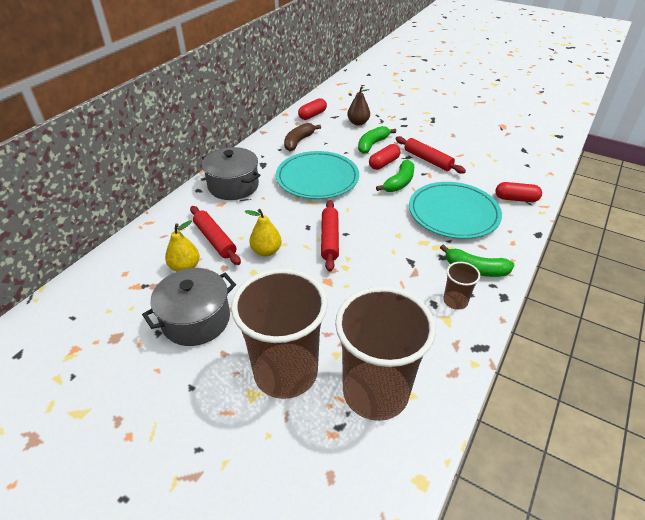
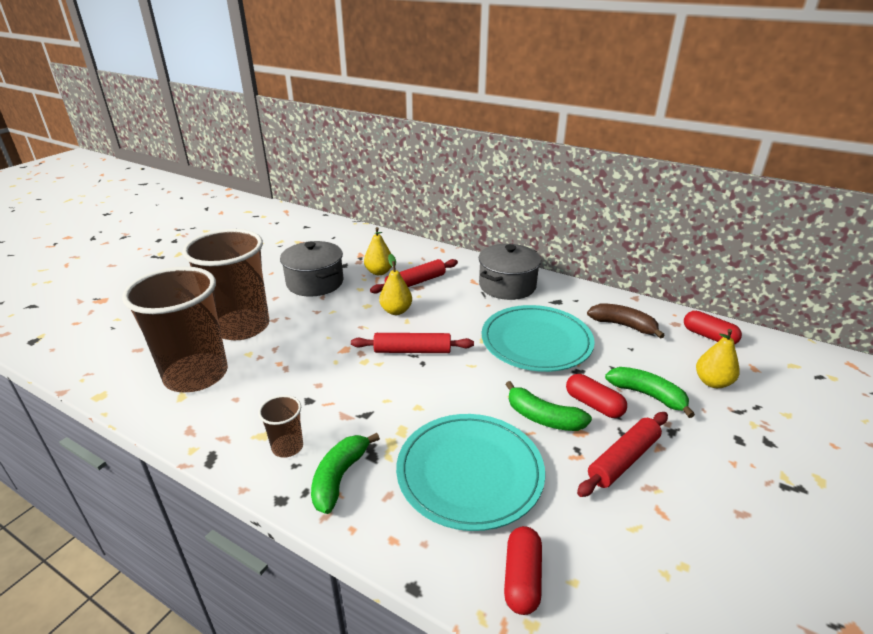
camera: 90 degrees right, 10 degrees down
(358, 123) = (712, 382): brown pear -> yellow pear

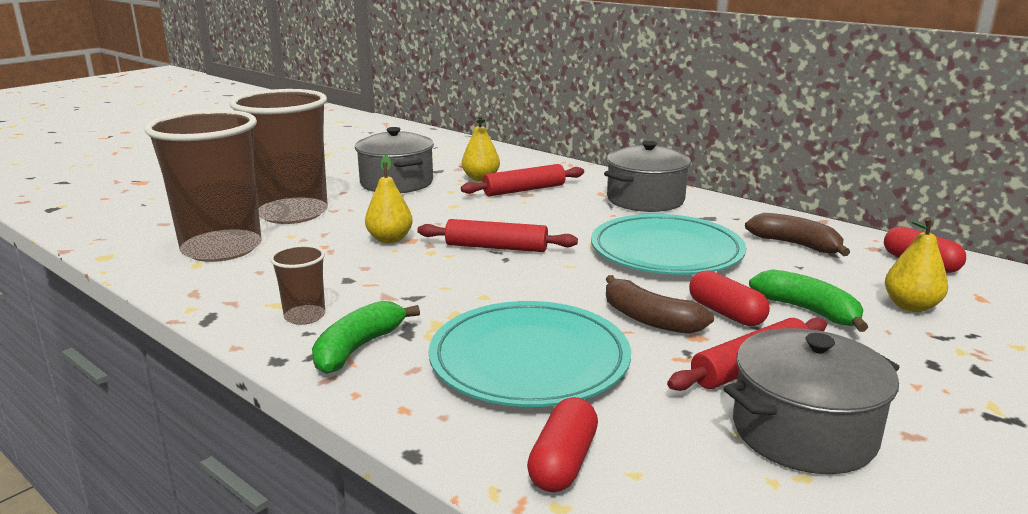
camera: 10 degrees right, 10 degrees down
(396, 311) = (489, 212): yellow pear -> yellow pear (390, 239)
(543, 418) = (649, 319): green banana -> brown banana
(673, 521) = (803, 432): none -> grey pot

